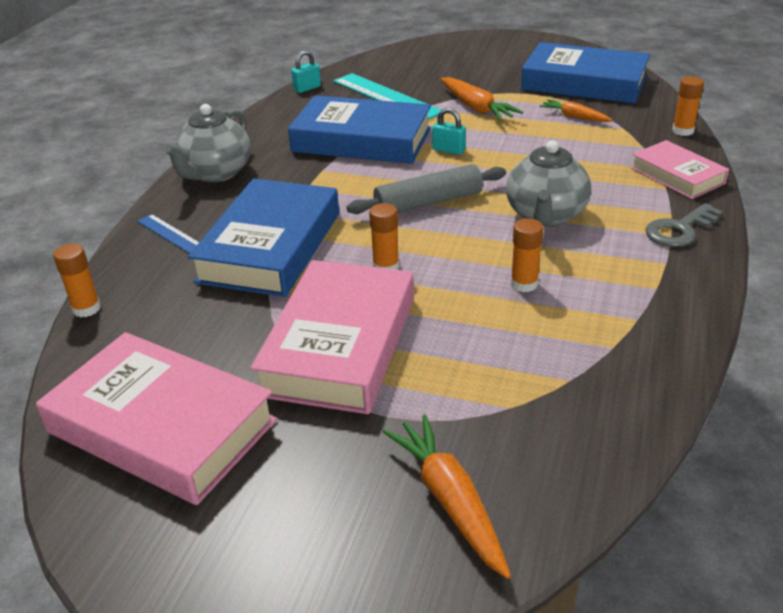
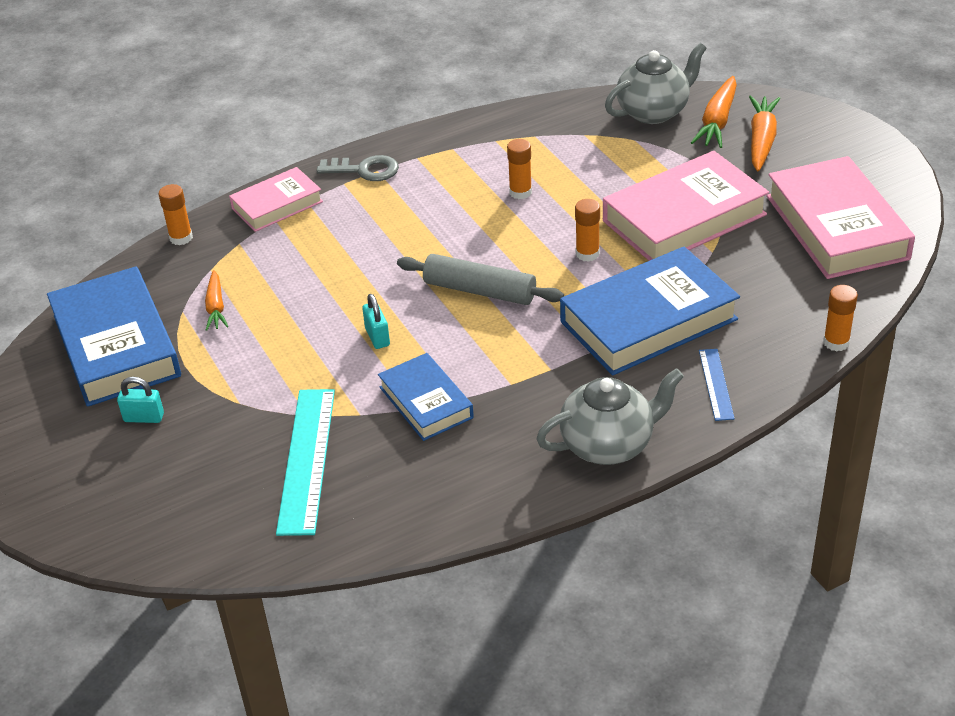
camera: 135 degrees left, 5 degrees up
(307, 88) = (358, 542): turquoise padlock -> turquoise padlock (144, 417)
(362, 140) = (426, 402): blue book -> blue book, size x0.58
(476, 108) = (263, 378): orange carrot -> orange carrot (761, 140)
(545, 216) = (422, 229): grey teapot -> grey teapot (654, 112)
(677, 175) = (277, 205): pink book -> pink book turned 45 degrees clockwise

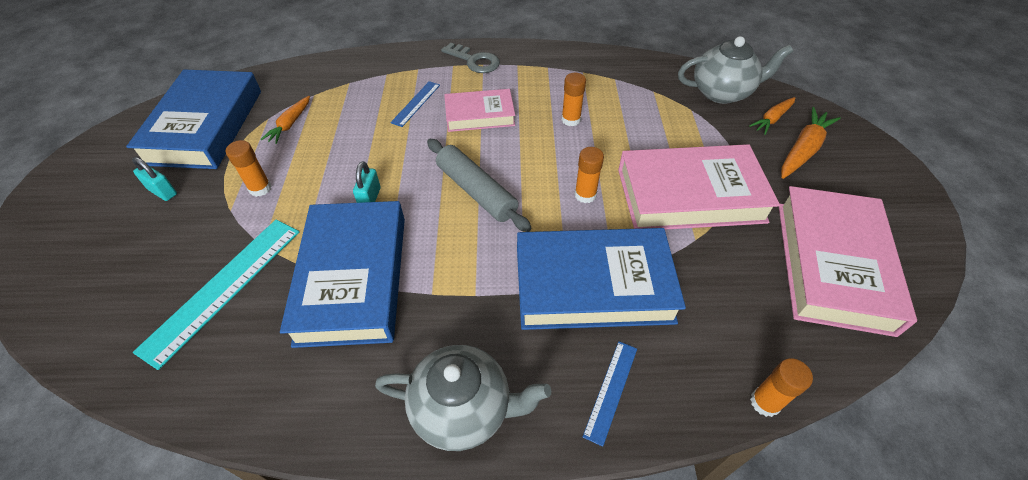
camera: 25 degrees right, 10 degrees up
(181, 238) = (318, 65): orange glue stick -> orange glue stick (260, 188)
(277, 205) = (397, 64): pink book -> pink book (479, 115)
(339, 236) = (416, 103): none -> blue ruler
(426, 402) = (353, 278): blue book -> blue book, size x1.73
(717, 121) = (772, 119): orange carrot -> orange carrot, size x0.64

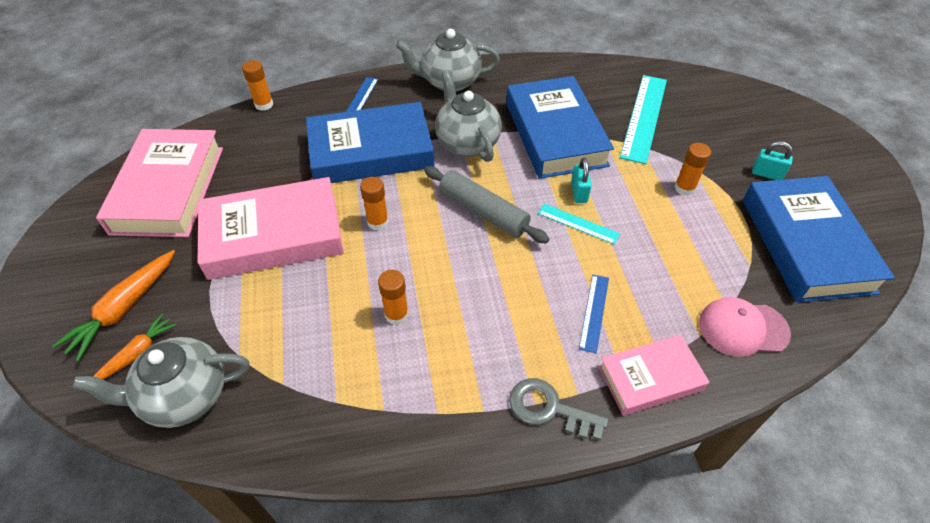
camera: 170 degrees right, 0 degrees up
(290, 124) = (718, 260): orange carrot -> none
(315, 82) = (742, 328): none -> pink cap
(389, 168) = (578, 223): none -> turquoise ruler
(469, 281) = (467, 142): none -> grey teapot
(479, 115) = (509, 305): pink book -> pink book (650, 378)

